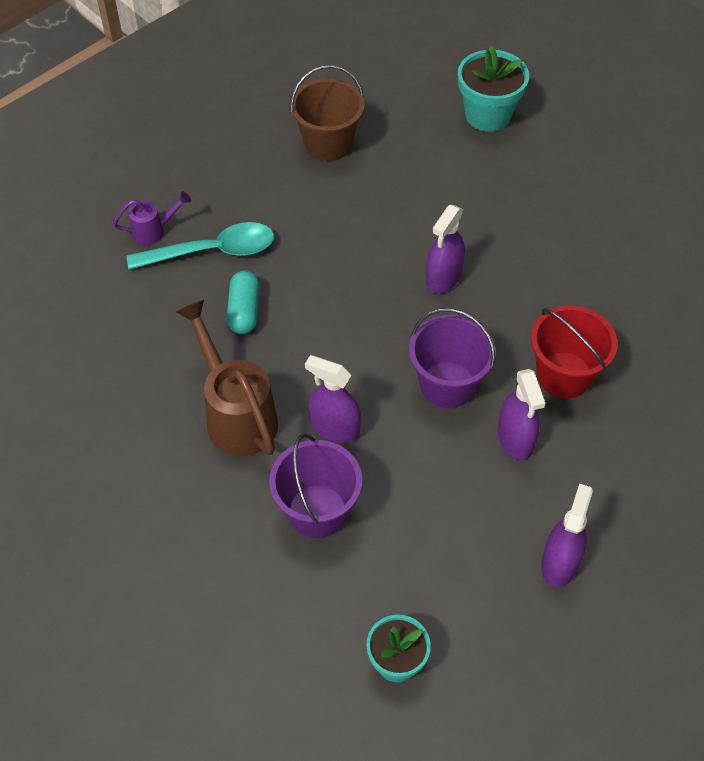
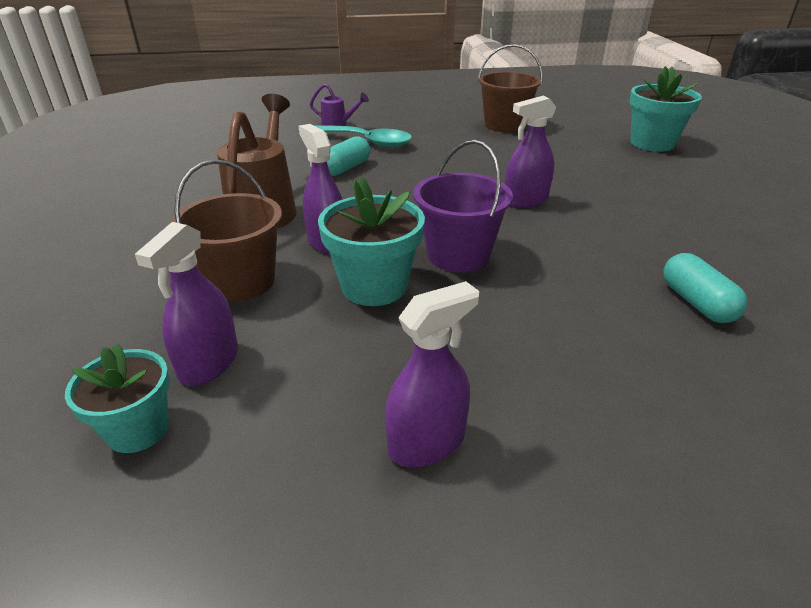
camera: 35 degrees right, 20 degrees down
(317, 511) = (241, 281): purple bucket -> brown bucket
(418, 456) = (374, 286): none -> turquoise flower pot
(515, 439) = (487, 315): purple spray bottle -> purple spray bottle (209, 363)
(564, 375) = (590, 293): red bucket -> none
(633, 346) = (696, 303): none -> turquoise capsule

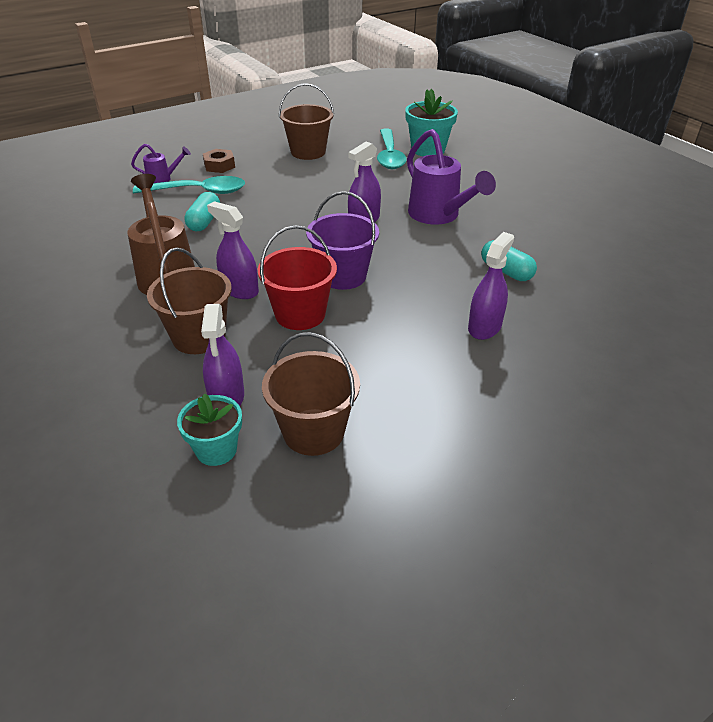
camera: 25 degrees left, 5 degrees up
(274, 450) = (313, 432): none -> brown bucket
(374, 286) = (300, 314): turquoise flower pot -> red bucket
(402, 123) = (219, 166): none -> brown nut
(427, 442) = (399, 399): purple spray bottle -> purple spray bottle (484, 327)
(599, 142) = (389, 156): none -> turquoise spoon
(628, 214) = (439, 216): none -> purple watering can

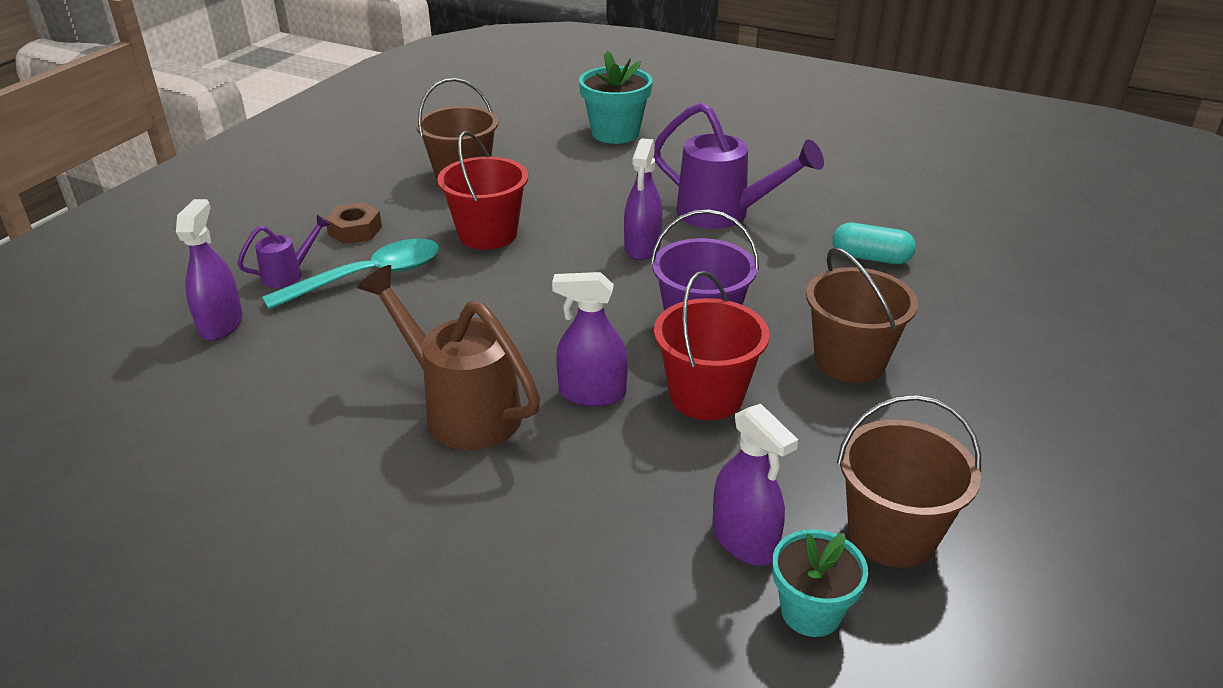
camera: 30 degrees left, 5 degrees down
(199, 337) = (614, 478): brown bucket -> brown bucket (849, 360)
(204, 221) = (429, 317): turquoise capsule -> none
(285, 187) = (488, 234): none -> red bucket
(389, 156) = (576, 153): turquoise spoon -> none
(484, 327) = (922, 331): purple spray bottle -> purple spray bottle (221, 324)

